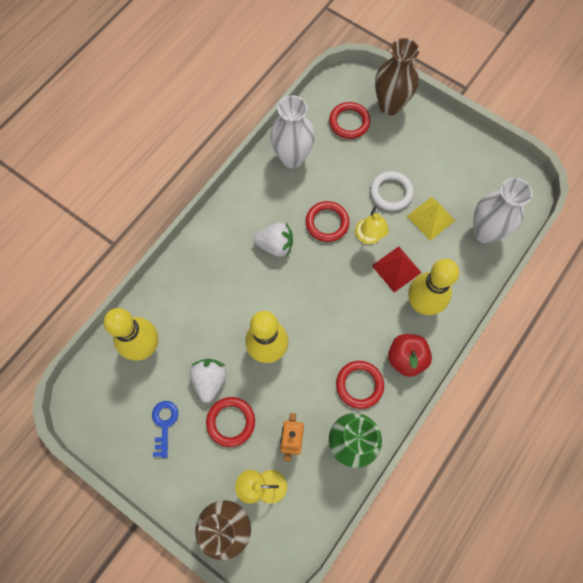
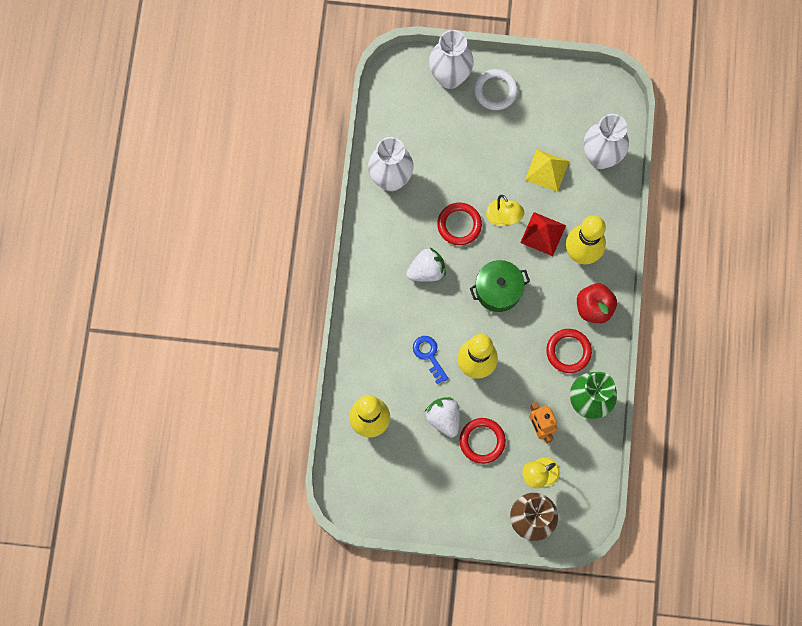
camera: 30 degrees left, 5 degrees up
(164, 424) = (429, 474): blue key -> blue key (429, 355)
(327, 295) = (498, 290): none -> green pot
(349, 122) = (422, 115): red ring -> none
(390, 105) = (450, 77): brown vase -> white vase
(391, 192) = (499, 165): white ring -> white ring (495, 91)

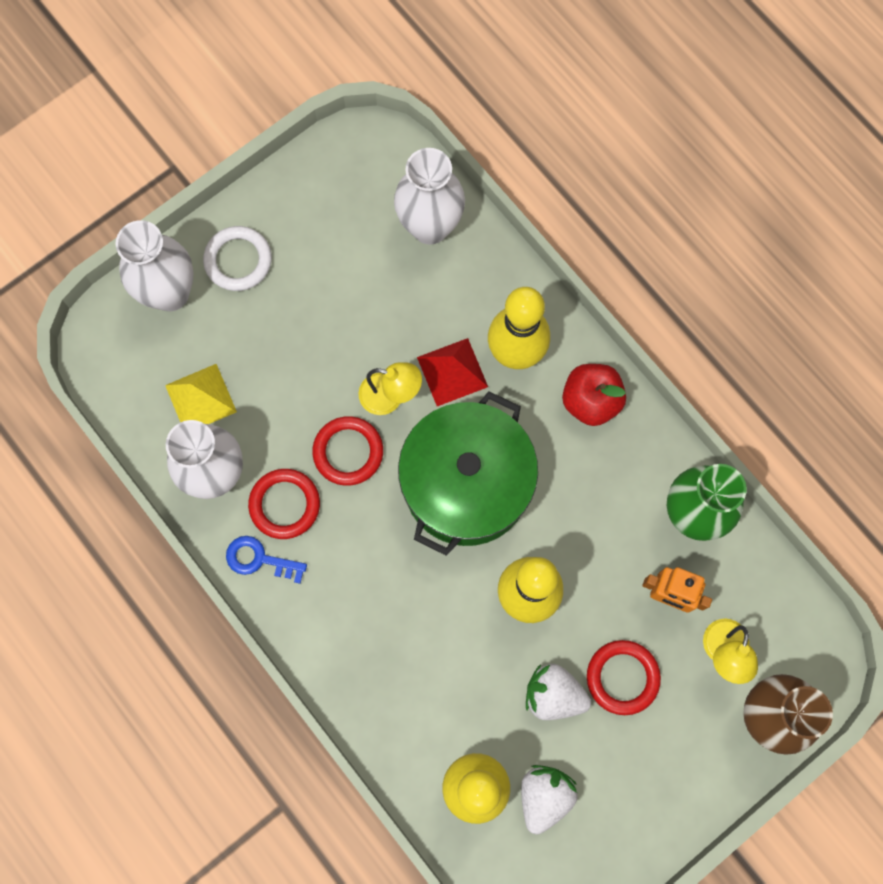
camera: 45 degrees left, 0 degrees up
(426, 270) = (363, 541): white strawberry -> white strawberry (544, 796)
(429, 355) = (464, 638): blue key -> blue key (259, 559)
(498, 290) = (466, 484): green pot -> green pot, size x1.74
(547, 170) = (385, 296): yellow pyramid -> yellow pyramid (200, 398)
(568, 351) = (613, 478): red ring -> red ring (285, 504)

